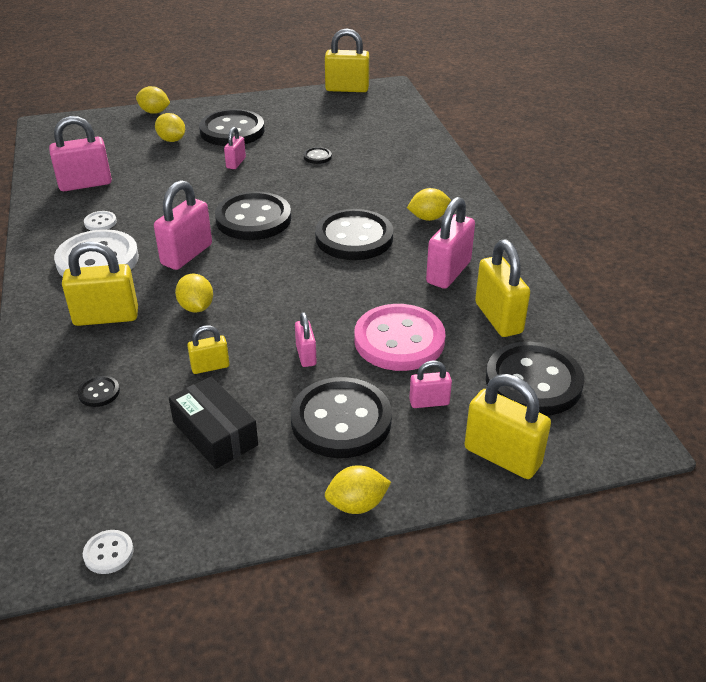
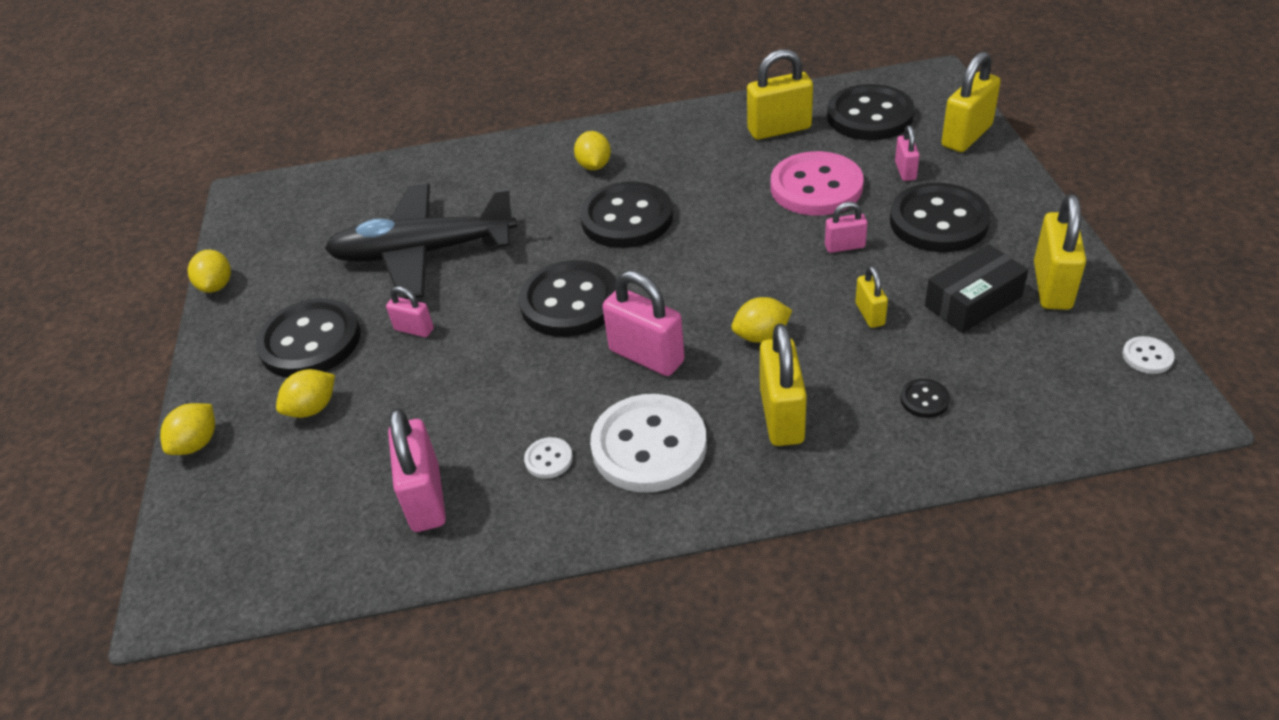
camera: 80 degrees left, 5 degrees up
(317, 157) = (423, 253): black button -> black plane
(347, 89) = (229, 231): yellow padlock -> yellow padlock (1052, 286)
(357, 504) = (1042, 210): yellow lemon -> yellow lemon (217, 286)
(448, 272) = (702, 155): pink padlock -> none

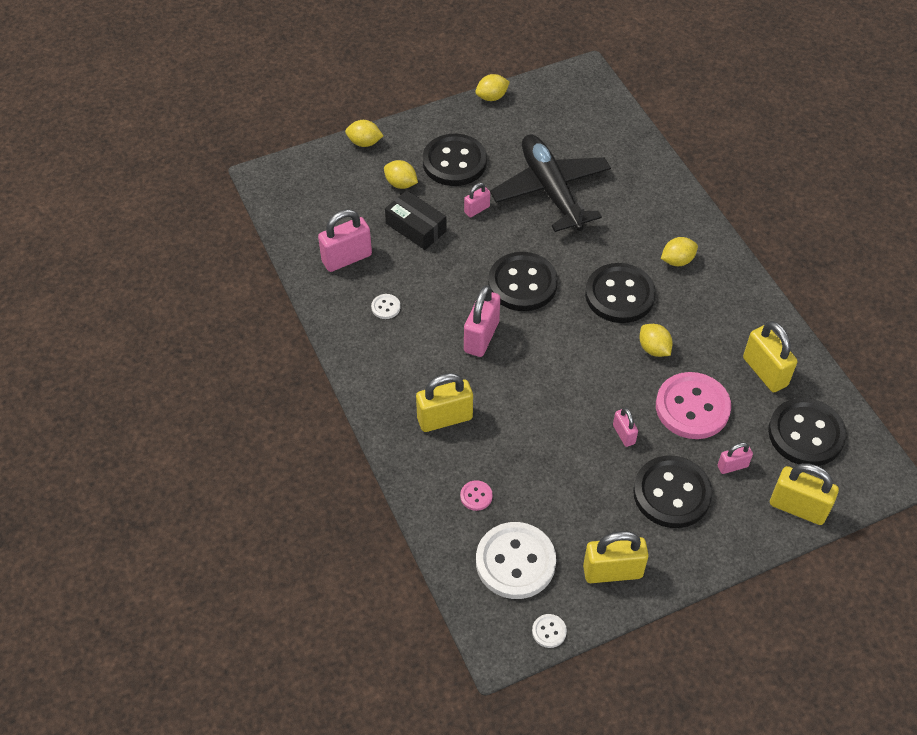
camera: 70 degrees right, 10 degrees up
(414, 329) = (477, 209): pink padlock -> pink padlock turned 45 degrees clockwise
(649, 446) = (406, 354): white button -> white button (515, 562)
(761, 336) = (515, 396): yellow lemon -> yellow lemon (654, 349)
(870, 314) = (552, 457): yellow padlock -> none
(924, 400) = (476, 496): black button -> pink button
(973, 301) = (582, 520): black box -> black box (416, 227)

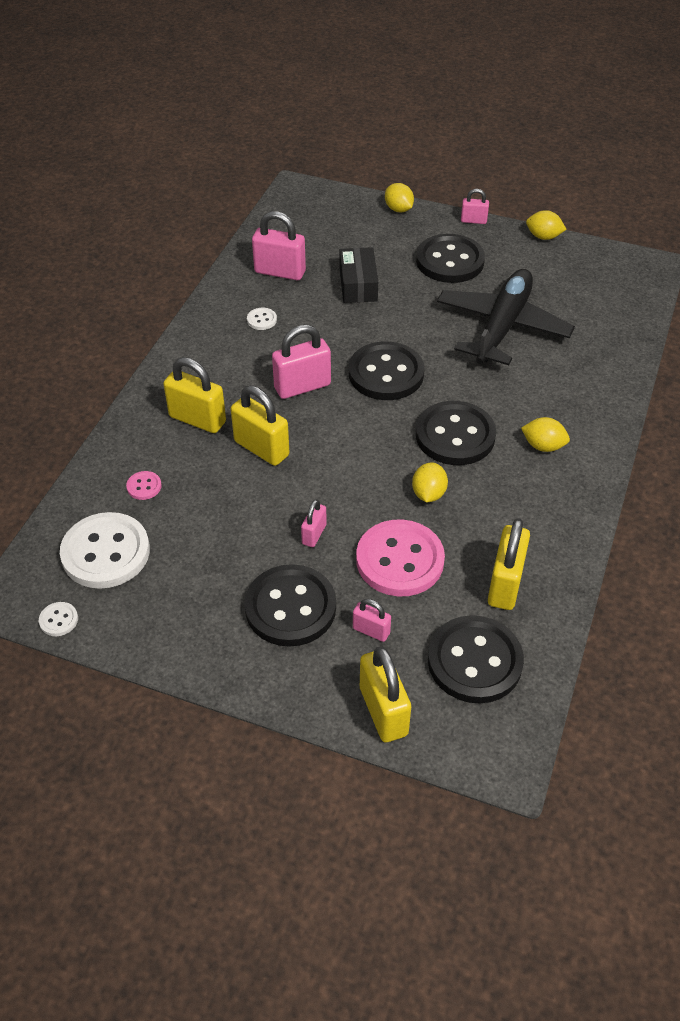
camera: 45 degrees right, 5 degrees down
(401, 184) = (388, 250): yellow lemon -> none
(477, 209) = (422, 302): pink padlock -> pink padlock (473, 221)
(612, 571) = (163, 622): yellow padlock -> yellow padlock (261, 448)

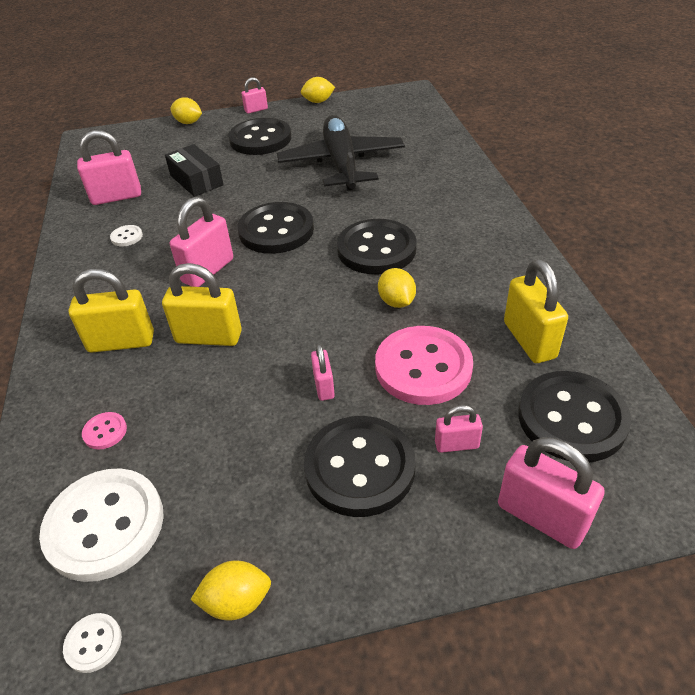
camera: 30 degrees left, 5 degrees down
(383, 711) = (541, 517): yellow padlock -> pink padlock
(543, 446) = (452, 226): yellow lemon -> yellow lemon (237, 601)

